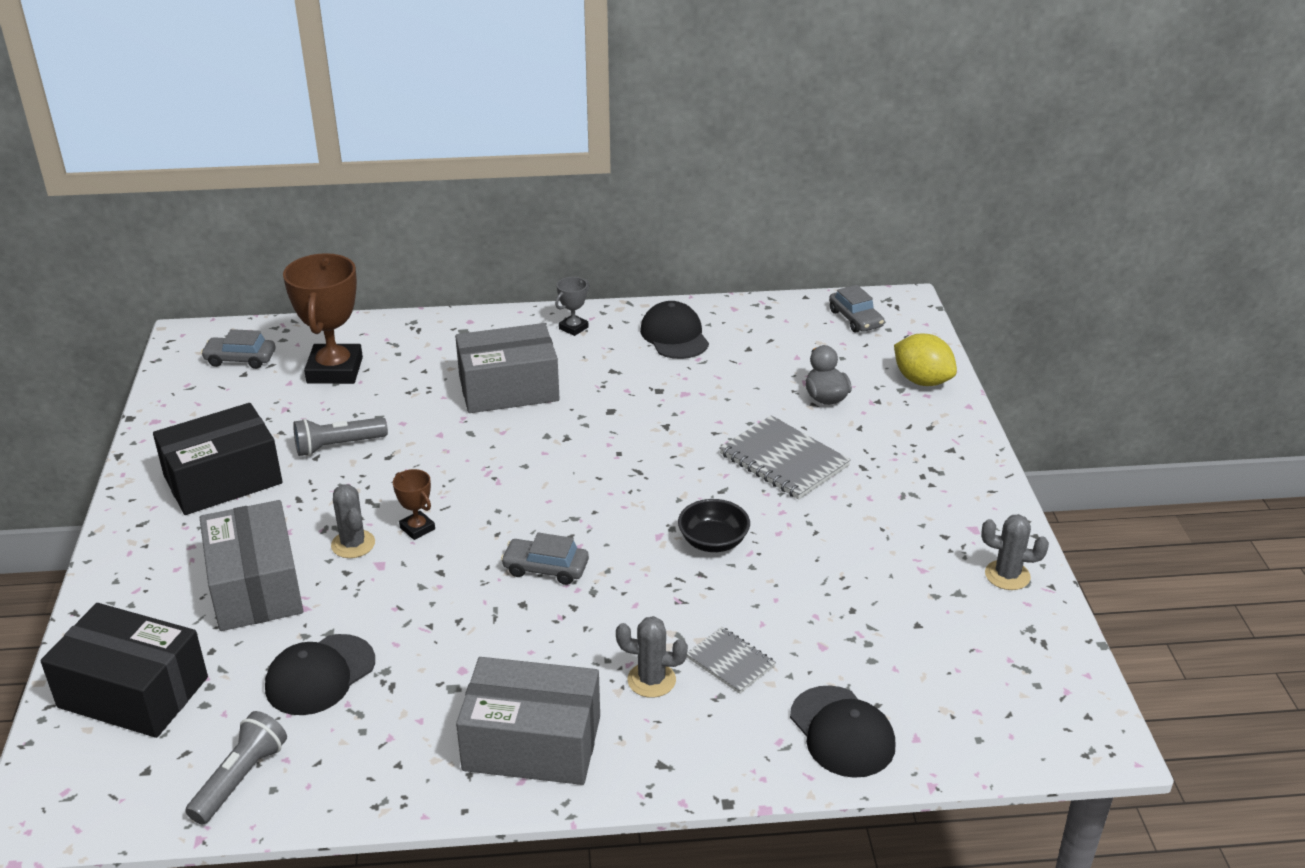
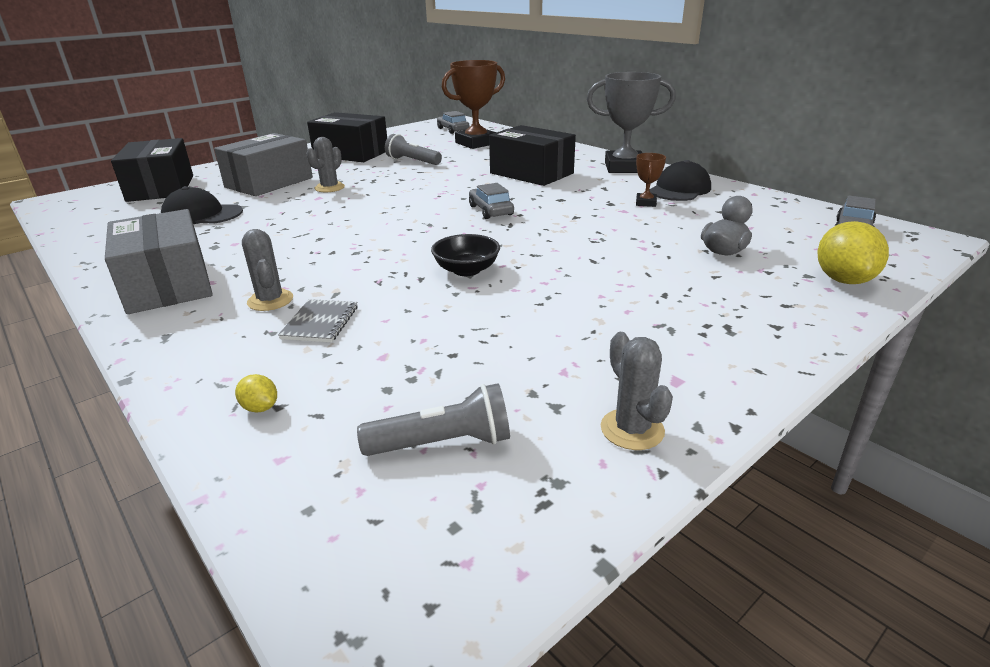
camera: 55 degrees right, 5 degrees down
(240, 779) = (97, 226): grey flashlight -> grey flashlight (443, 443)
(417, 528) = (362, 195): brown trophy -> brown trophy (646, 203)
(508, 389) = (531, 173): grey box -> black box
(545, 568) = (364, 233): grey car -> grey car (491, 210)
(573, 328) = (624, 168): grey trophy -> grey trophy, size x2.16
(783, 460) = (611, 262): grey notebook -> none
(842, 732) = (260, 407): black cap -> yellow lemon

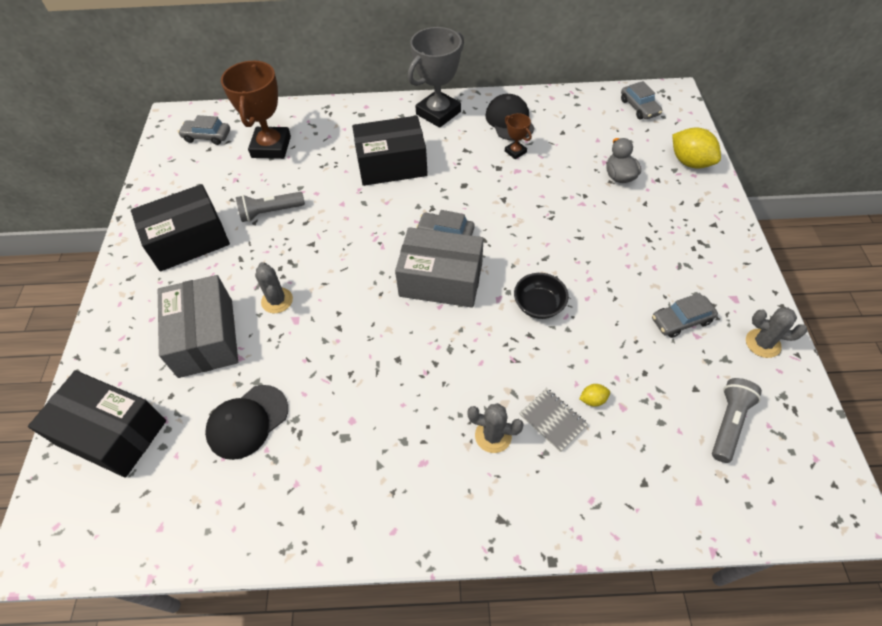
camera: 50 degrees left, 25 degrees up
(167, 284) = (402, 494): grey box -> grey box (441, 280)
(260, 407) = (640, 493): yellow lemon -> yellow lemon (592, 399)
(572, 353) = (681, 320): none -> grey car

